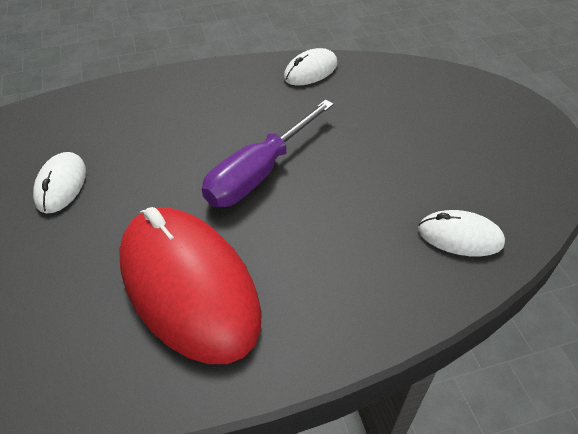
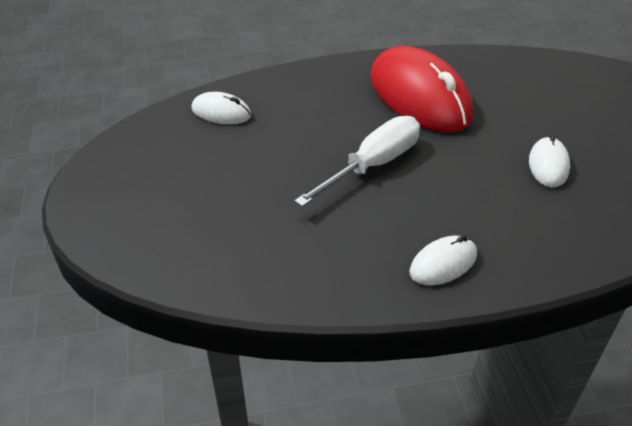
camera: 175 degrees left, 5 degrees down
(259, 173) = (372, 165): purple screwdriver -> white screwdriver
(310, 71) = (307, 282): white mouse -> white mouse (443, 263)

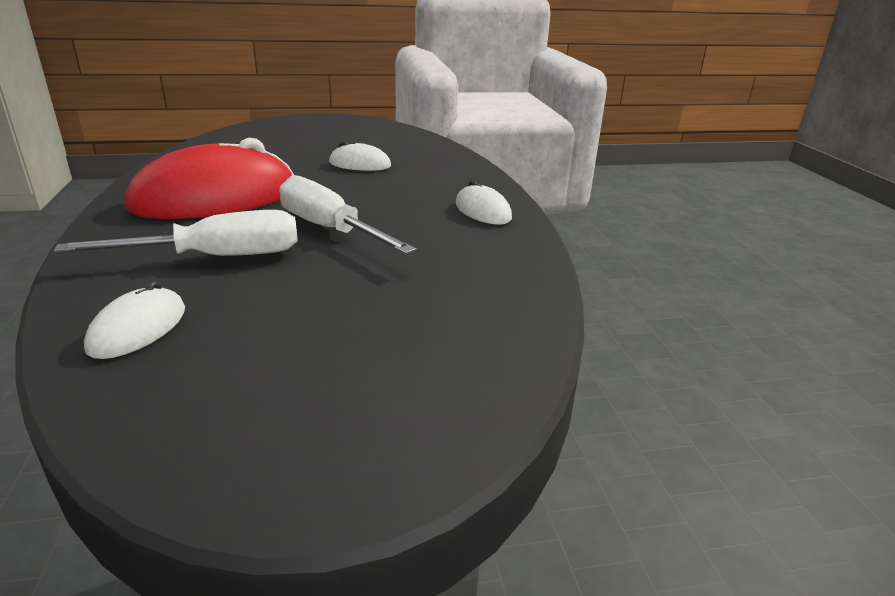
camera: 90 degrees left, 15 degrees down
(313, 120) = (216, 257): none -> white screwdriver

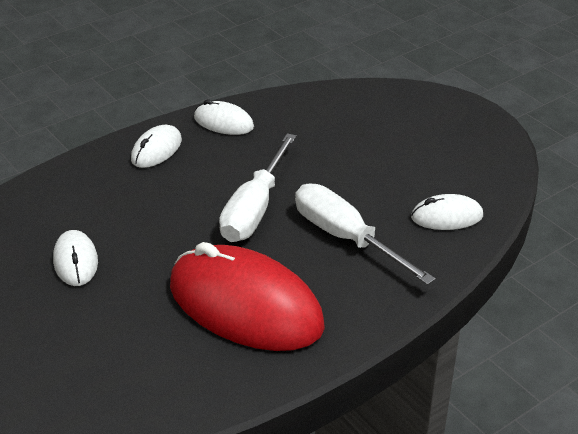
camera: 115 degrees left, 10 degrees up
(507, 250) = (223, 122): none -> white mouse

